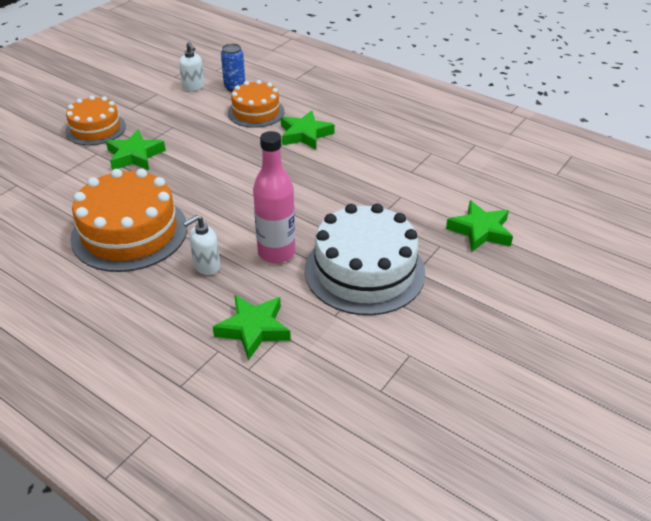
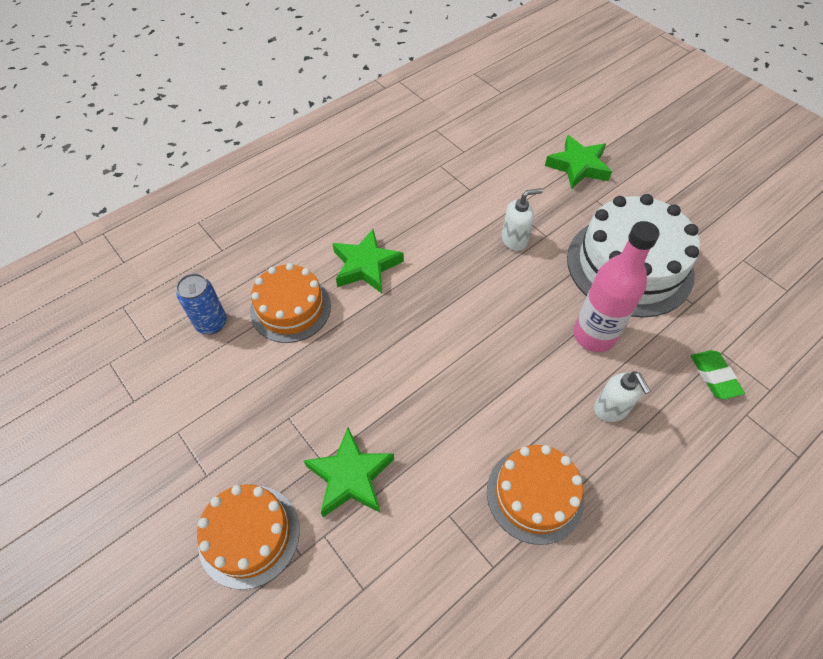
camera: 75 degrees left, 15 degrees up
(129, 232) = (535, 494): orange cake -> orange cake, size x0.62
(193, 87) = (183, 376): white soap dispenser -> white soap dispenser (514, 240)
(253, 329) = (714, 376): green star -> green eraser

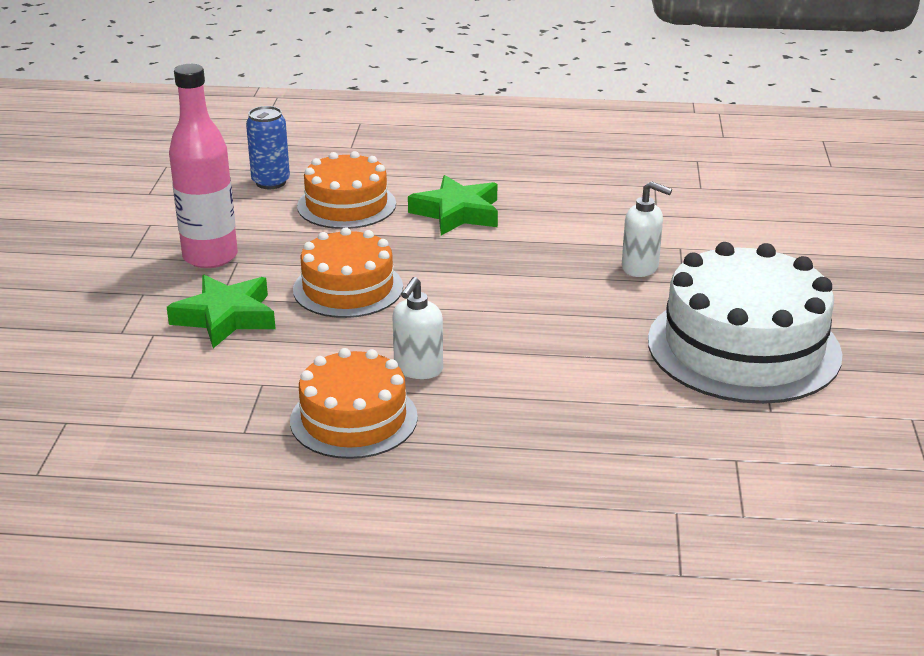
camera: 45 degrees right, 25 degrees down
(249, 535) = (105, 301): orange cake -> orange cake (348, 288)
(578, 166) = (823, 254): green star -> none
(594, 335) = (604, 367): pink bottle -> pink bottle (210, 257)
(611, 409) = (527, 419): white soap dispenser -> white soap dispenser (418, 369)
(714, 376) = (690, 467): green eraser -> none

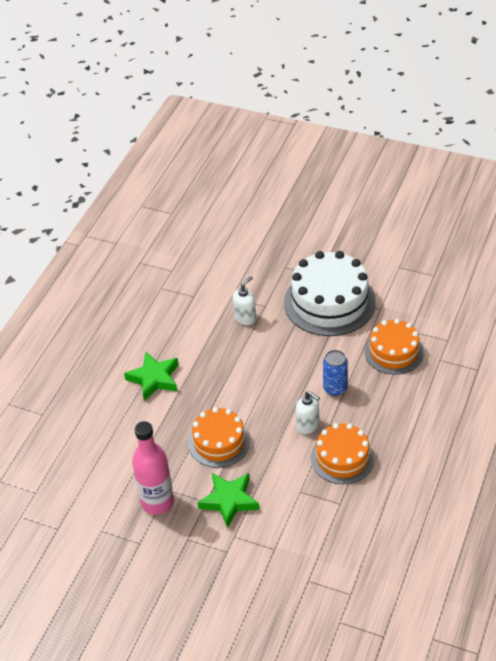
camera: 70 degrees left, 15 degrees up
(271, 182) = (73, 461): blue can -> blue can (335, 388)
(346, 205) = (121, 428): orange cake -> orange cake (393, 352)

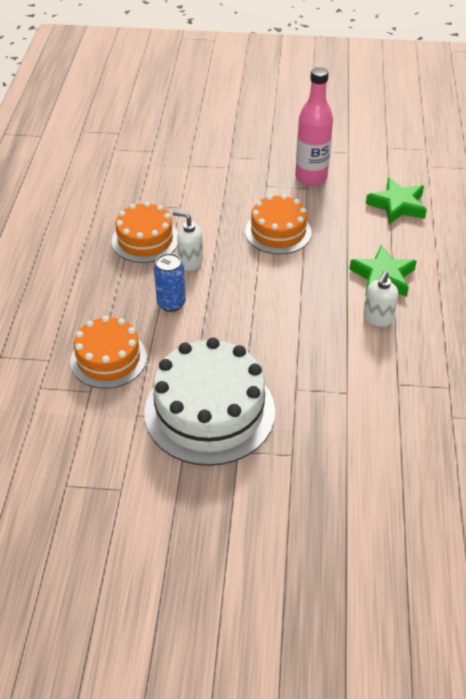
camera: 160 degrees right, 0 degrees up
(229, 500) = (244, 189): green star -> green star (397, 205)
(245, 318) = (314, 367): white soap dispenser -> white soap dispenser (377, 318)

